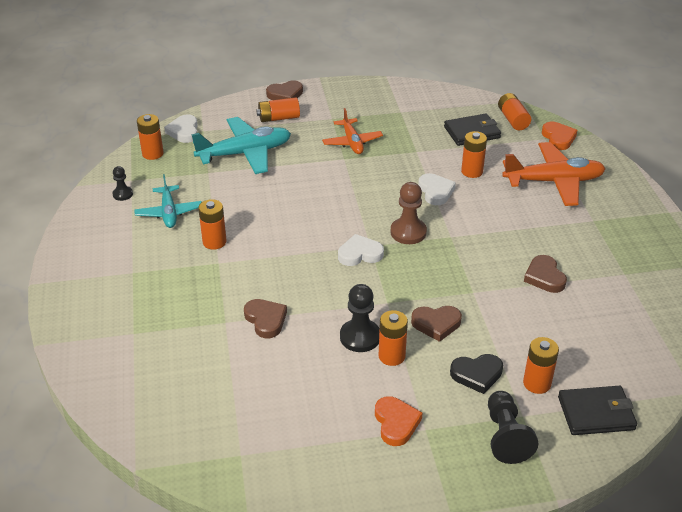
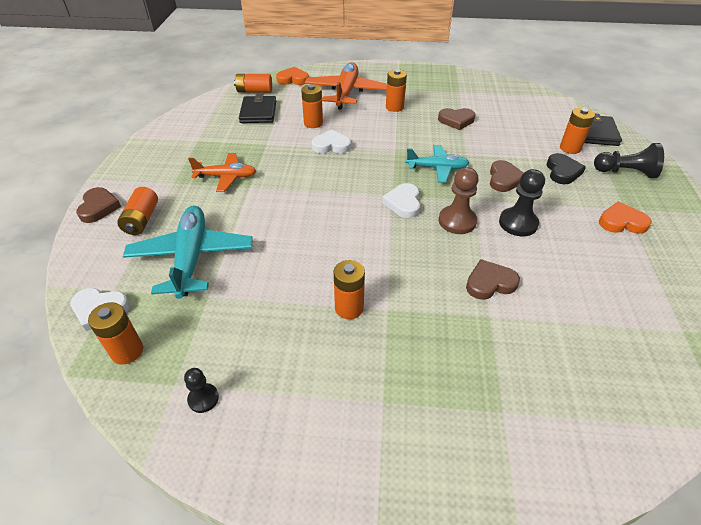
camera: 75 degrees left, 5 degrees up
(169, 213) = (272, 347): turquoise plane -> turquoise plane (437, 168)
(391, 356) = (542, 210): orange battery -> orange battery (394, 107)
(408, 232) = (382, 170): brown pawn -> brown pawn (457, 221)

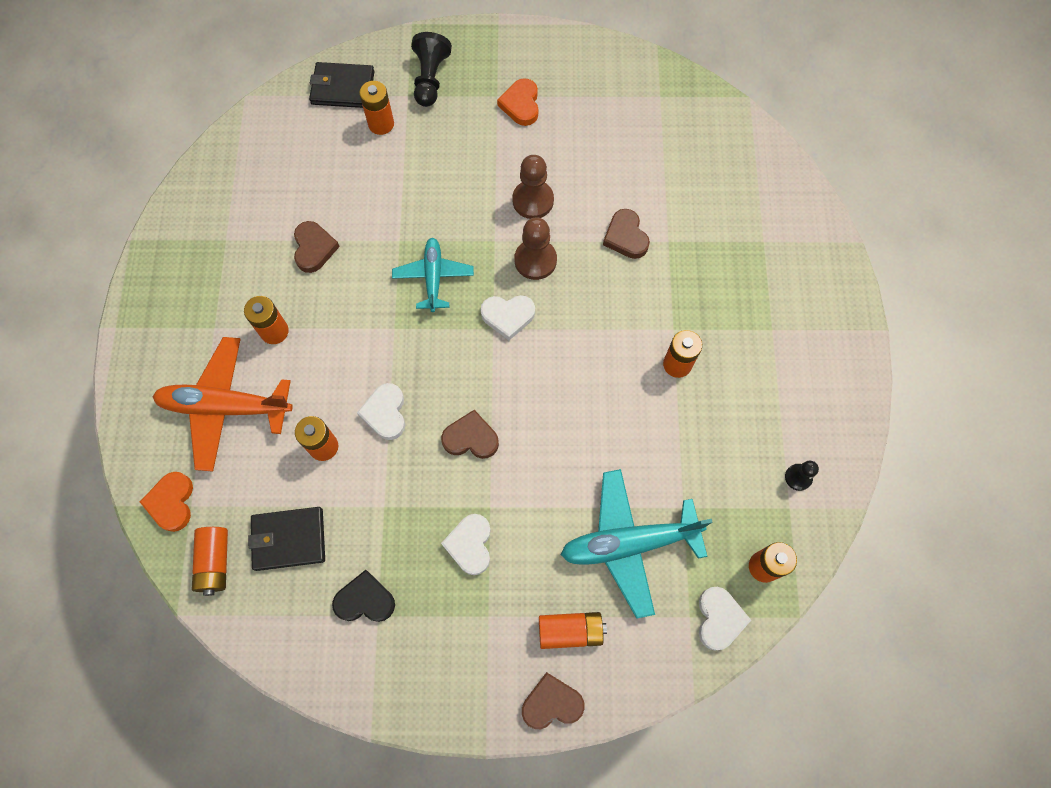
camera: 95 degrees left, 25 degrees up
(226, 177) = (470, 545): orange plane -> white heart
(504, 179) = (452, 204): brown heart -> brown heart (471, 438)
(518, 223) = (533, 200): black pawn -> brown pawn
(562, 172) = (432, 141): black heart -> black heart (365, 600)

